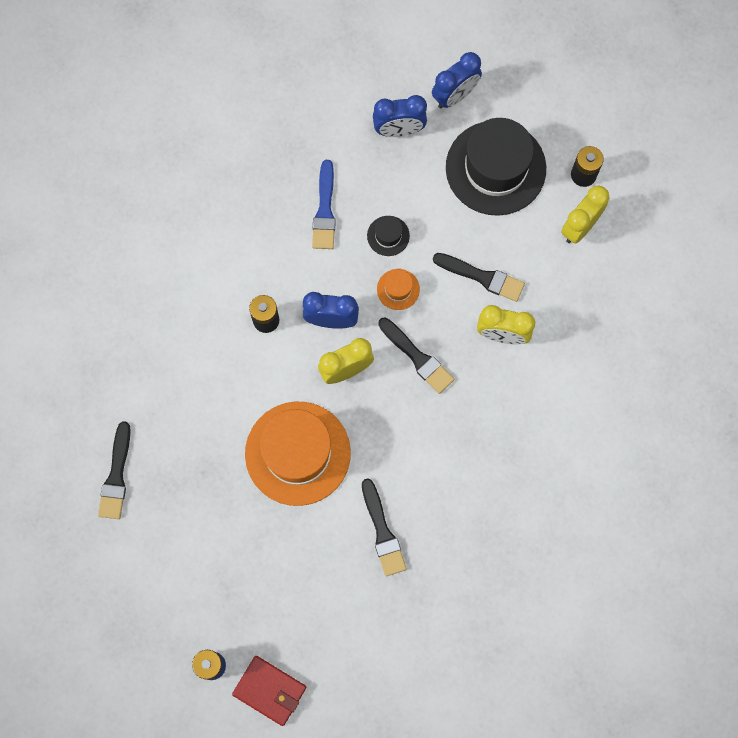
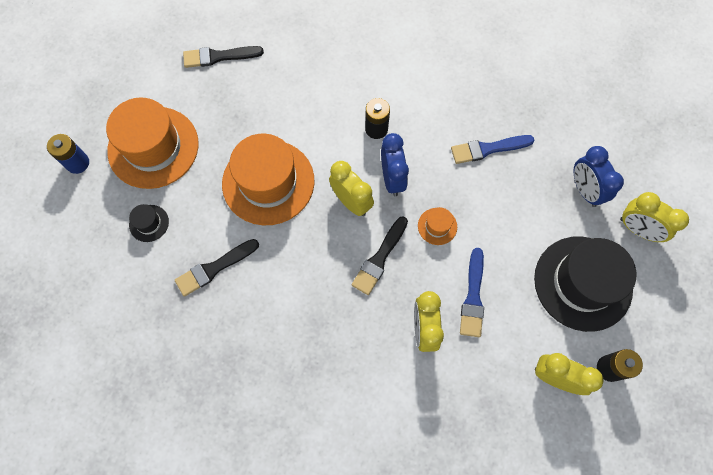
camera: 75 degrees right, 5 degrees down
(216, 574) = (153, 147): none -> orange hat
(270, 690) = (62, 212): red wallet -> none
(388, 236) = (483, 205): black hat -> black hat (149, 223)
(455, 95) = (637, 229): blue clock -> yellow clock
(482, 277) = (473, 297): black brush -> blue brush

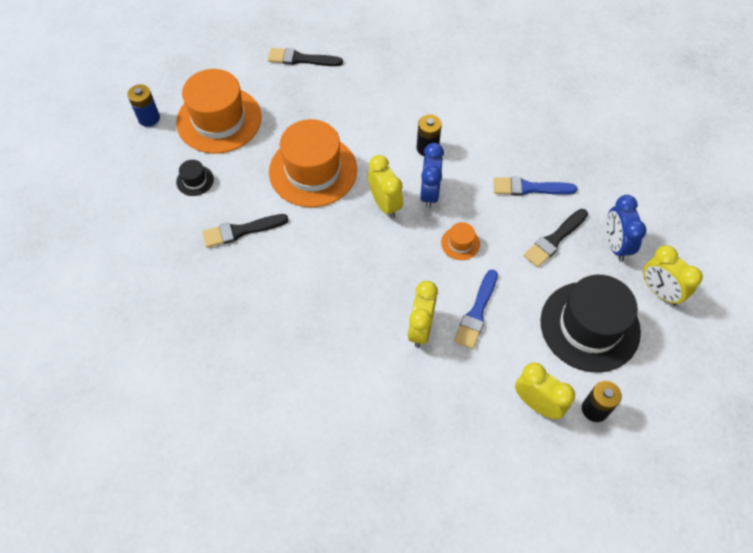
camera: 15 degrees right, 10 degrees down
(379, 258) = (396, 258): black brush -> black brush (554, 240)

